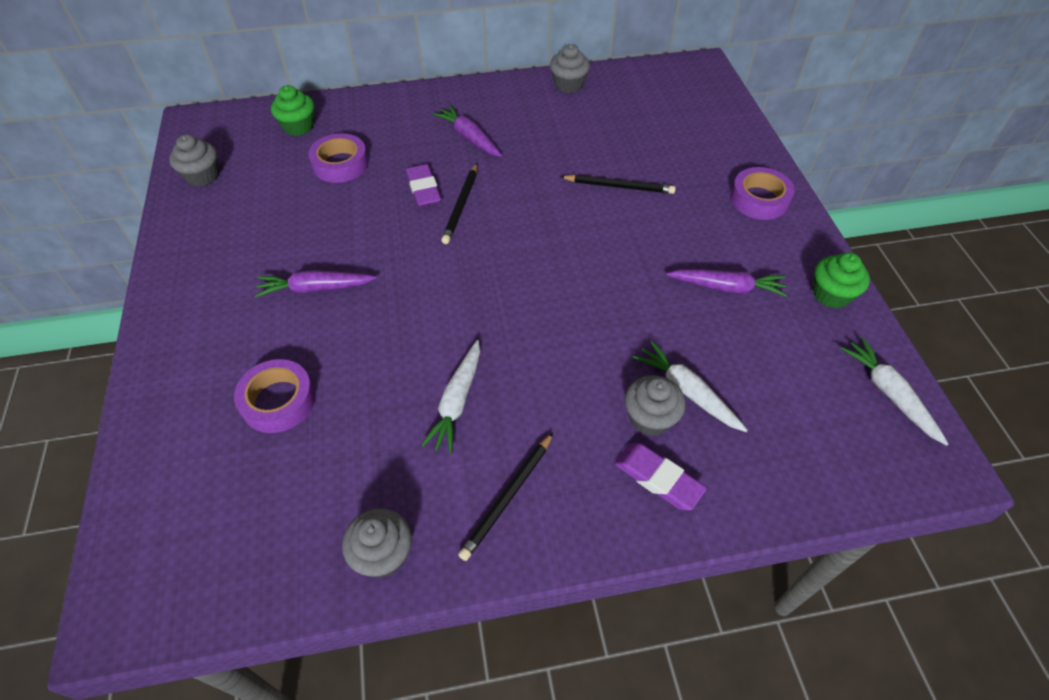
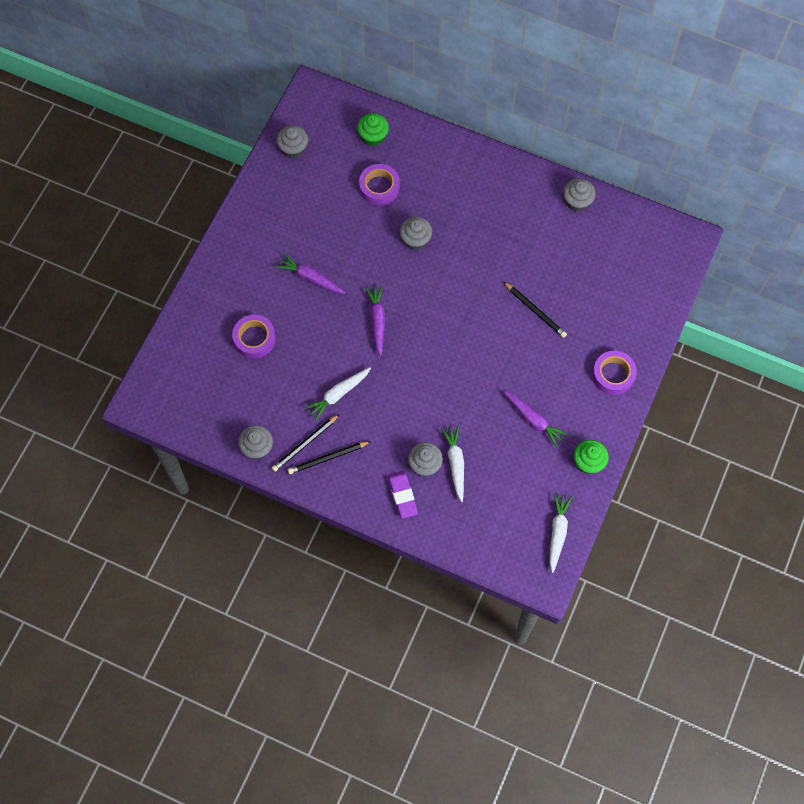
camera: 35 degrees right, 15 degrees up
(423, 189) = (415, 240): purple eraser -> grey cupcake
(461, 205) = (429, 267): black pencil -> black pencil (305, 444)
(469, 137) = (473, 212): purple carrot -> purple carrot (377, 321)

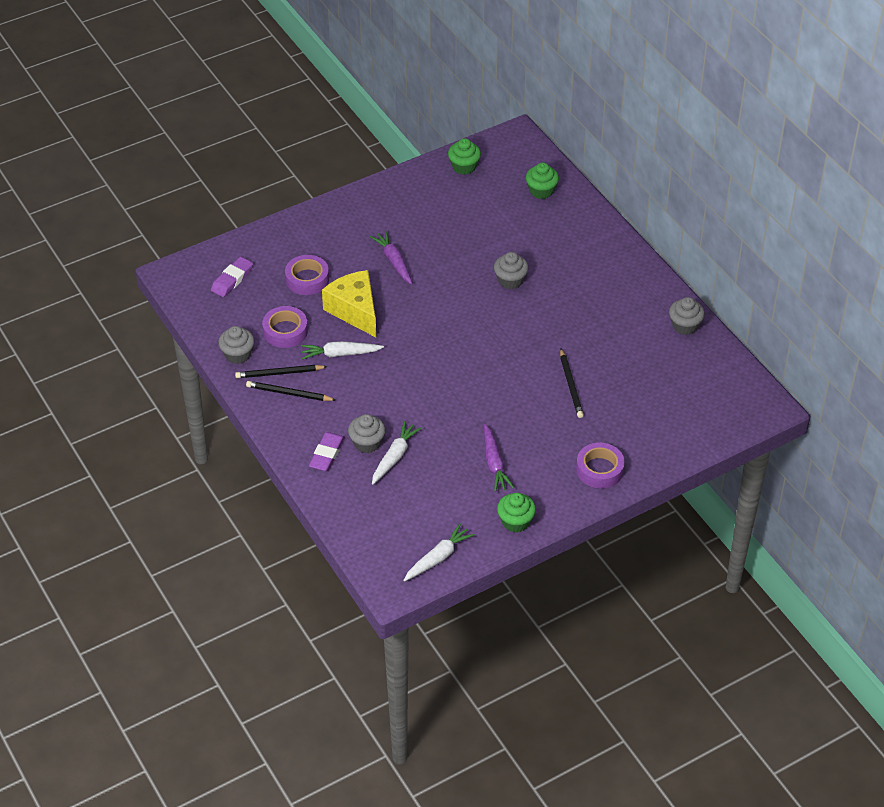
camera: 35 degrees right, 20 degrees down
(193, 377) = (232, 279): none -> purple eraser
(293, 148) = (464, 166): grey cupcake -> green cupcake
(317, 345) = (355, 311): none -> yellow cheese
(377, 321) = (422, 320): purple carrot -> none
(379, 187) = (513, 228): purple tape -> purple tape (285, 331)

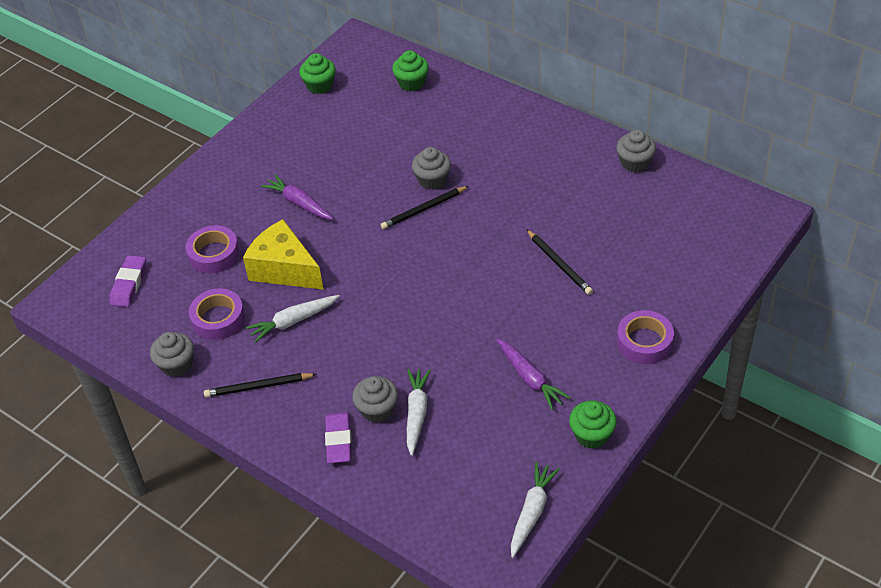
camera: 20 degrees left, 0 degrees up
(279, 373) = (235, 368): black pencil -> black pencil (424, 209)

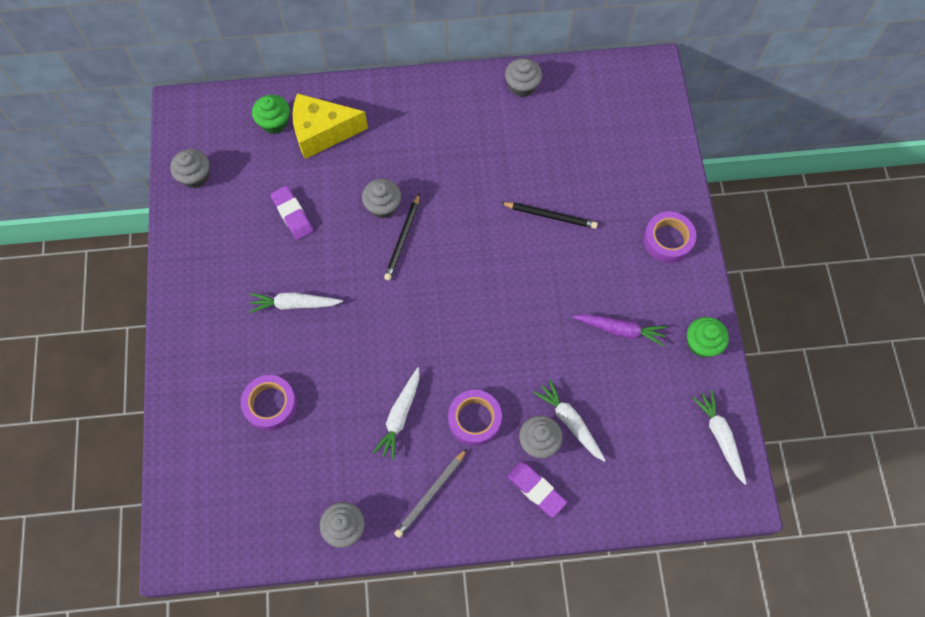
camera: 45 degrees left, 20 degrees up
(129, 284) = (225, 487): purple eraser -> purple eraser (292, 214)
(218, 319) = (336, 460): purple tape -> purple tape (474, 419)
(258, 387) = (431, 494): black pencil -> grey pencil
(284, 269) = (345, 374): yellow cheese -> yellow cheese (322, 132)
(299, 203) = (294, 304): purple carrot -> white carrot
(319, 85) = (195, 176): green cupcake -> grey cupcake

